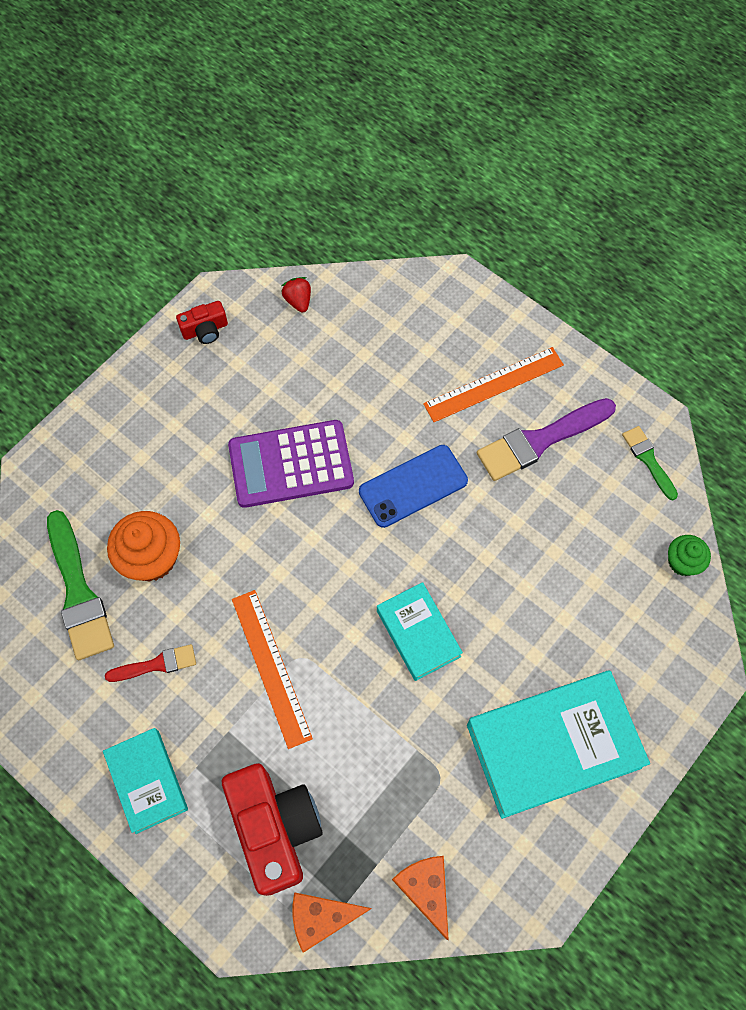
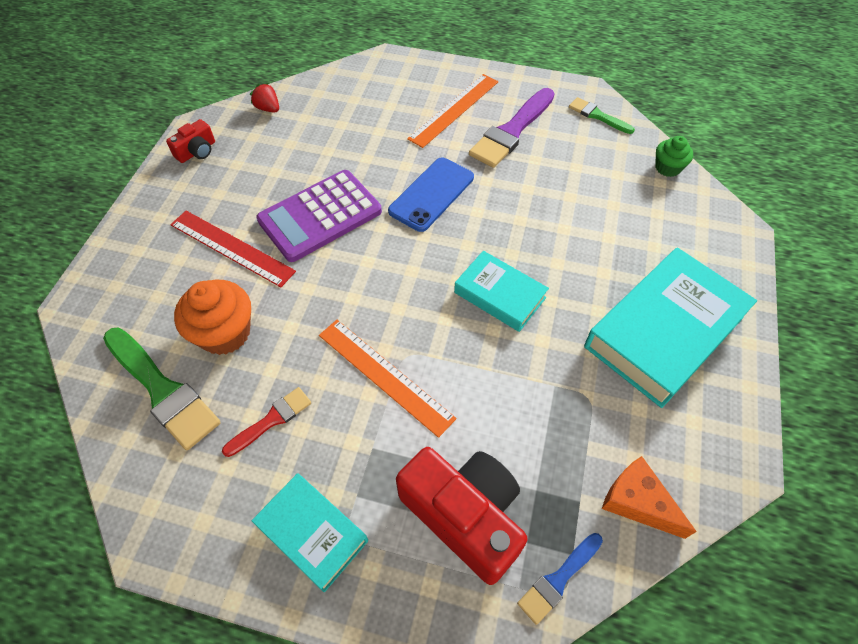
camera: 25 degrees left, 10 degrees down
(193, 465) = (231, 248): none -> red ruler
(322, 917) = (558, 579): orange cheese -> blue brush

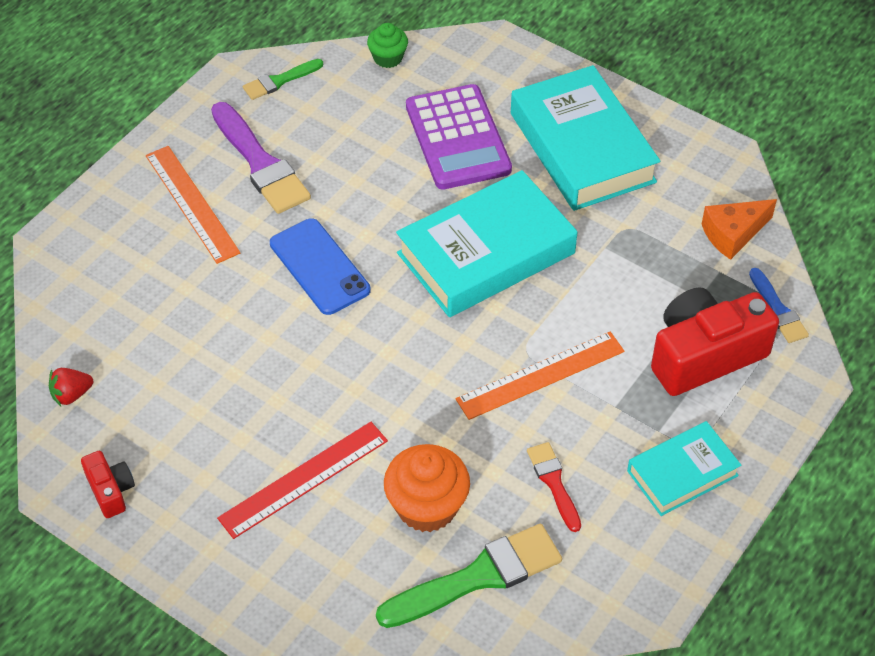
camera: 70 degrees left, 5 degrees down
(320, 216) = (298, 380): purple calculator -> purple calculator (458, 138)
(500, 295) = (486, 253): turquoise book -> turquoise book, size x1.77

